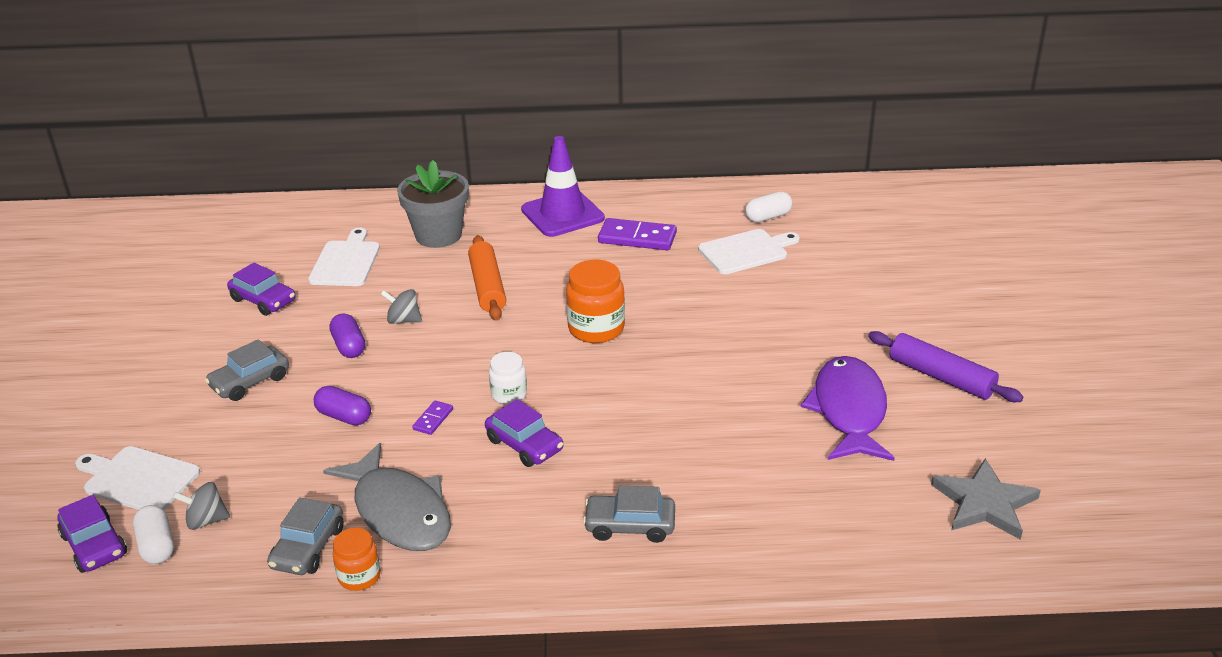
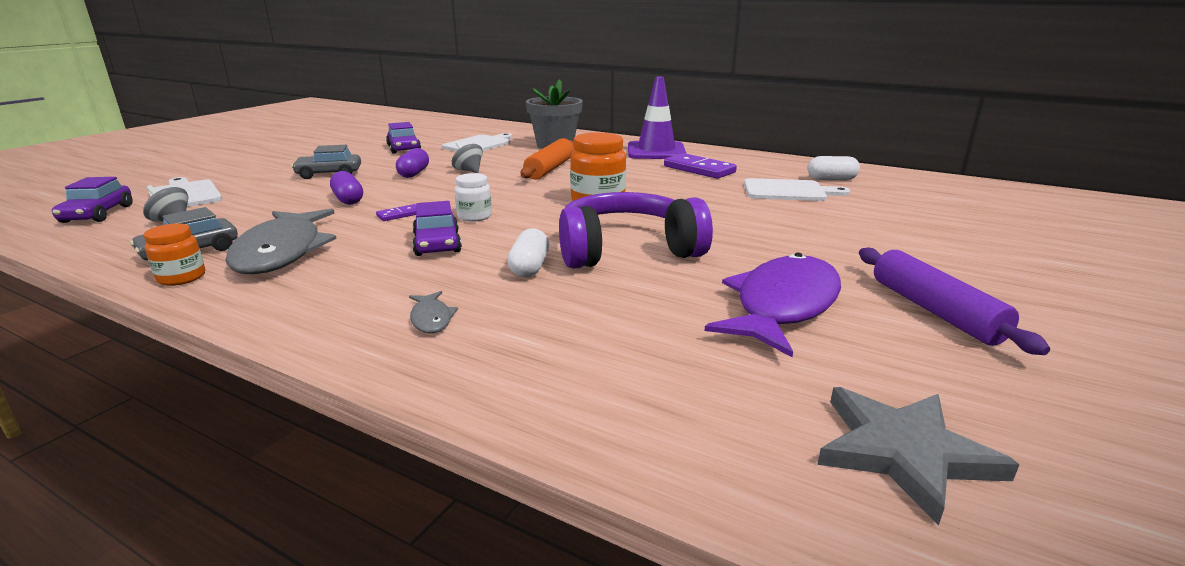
camera: 30 degrees right, 10 degrees down
(157, 546) = (122, 224): white capsule -> white capsule (529, 267)
(630, 526) = (431, 319): grey car -> grey fish
(689, 390) = (627, 250): none -> purple headphones

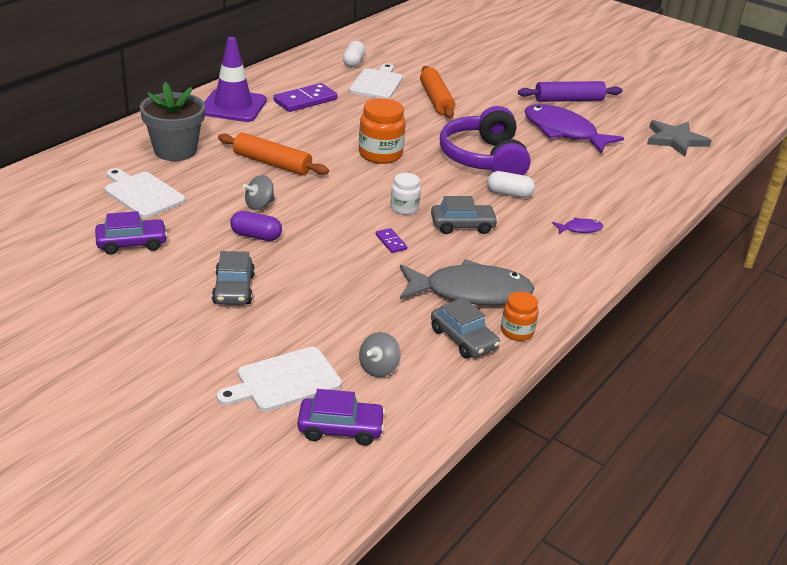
camera: 85 degrees left, 10 degrees up
(348, 199) = (338, 270): purple capsule -> none
(431, 319) = (580, 229): grey fish -> purple fish
(437, 244) = (462, 225): purple car -> grey car
(783, 219) = (436, 99): none -> orange rolling pin

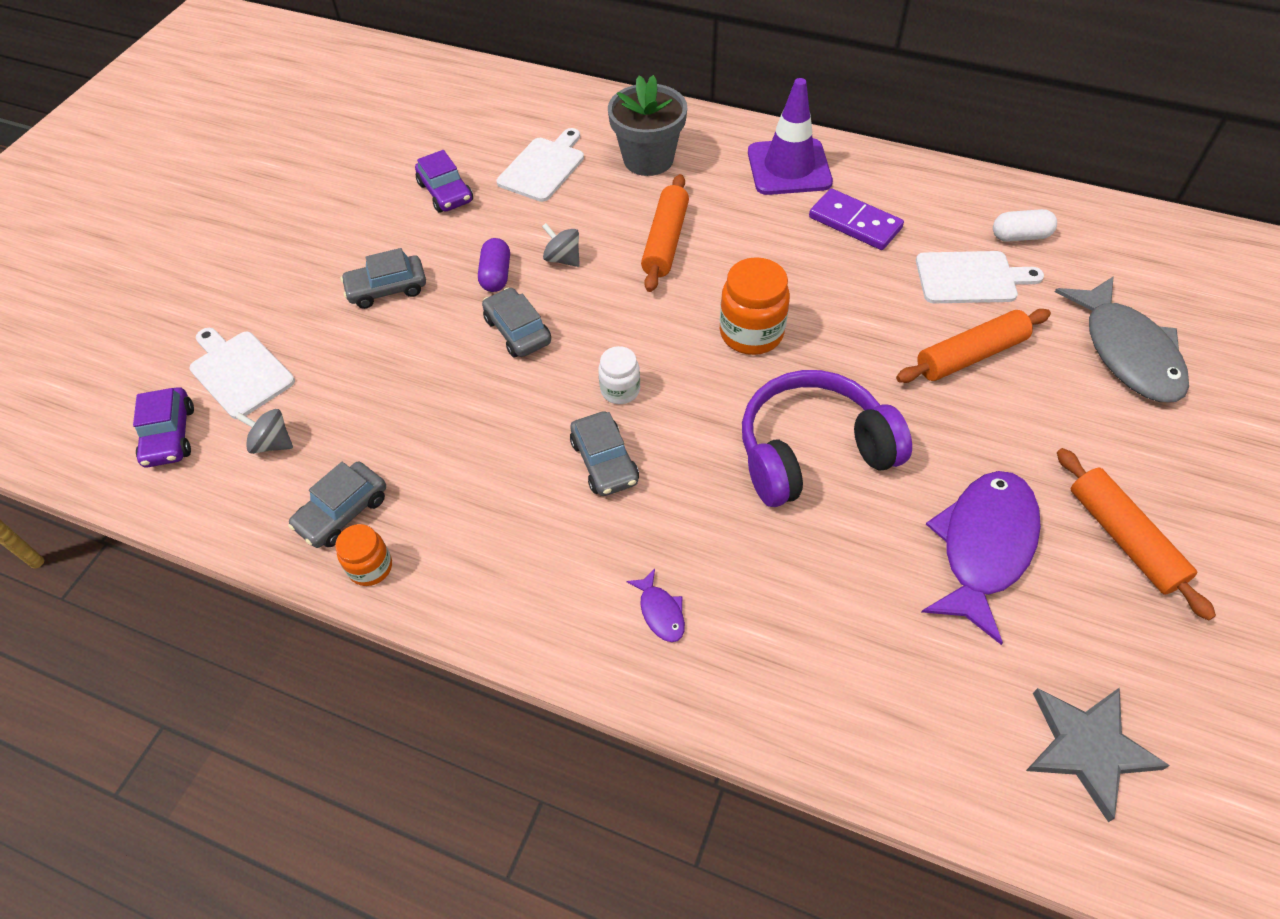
camera: 80 degrees right, 20 degrees up
(323, 237) = (517, 331): none -> grey car
(391, 242) = (531, 395): purple domino -> none
(470, 292) = (444, 501): grey fish -> grey fish (1127, 352)
(509, 194) = (721, 502): white capsule -> none
(568, 100) = (1123, 538): purple rolling pin -> orange rolling pin

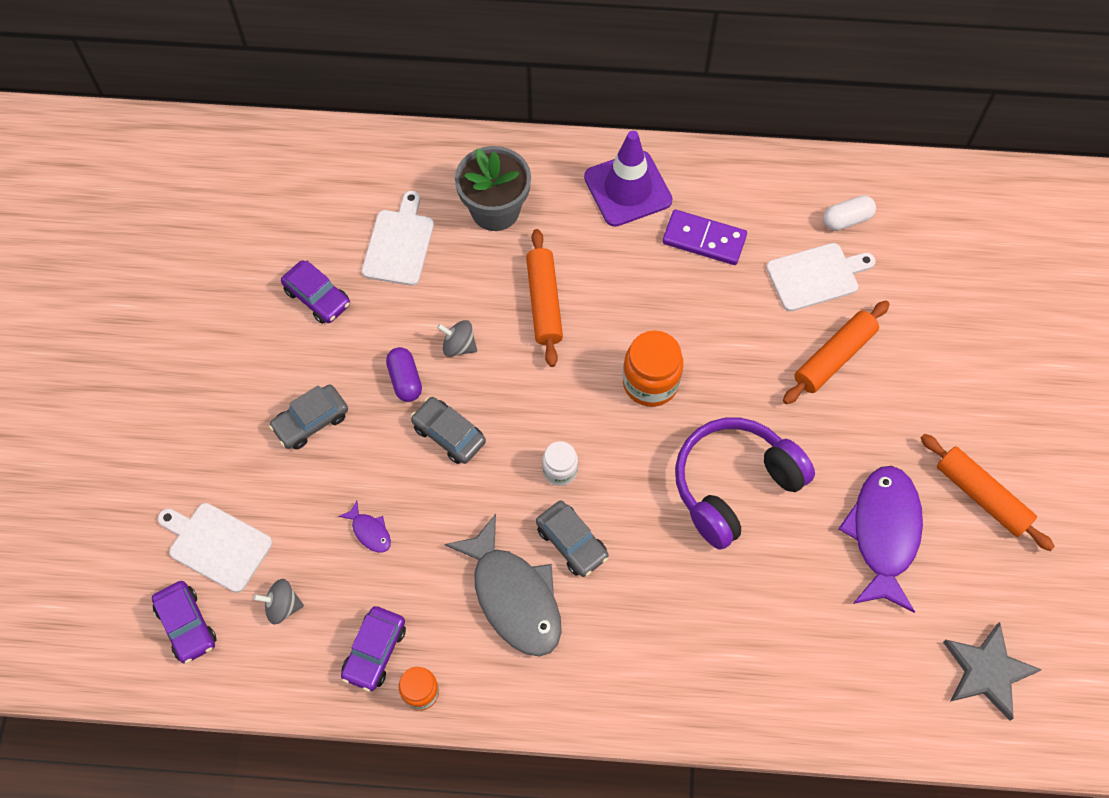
camera: 20 degrees left, 10 degrees up
(343, 512) = (375, 651): grey car -> purple car
(660, 612) = (661, 660): purple fish -> purple fish (370, 531)
(1127, 352) = (954, 321): grey fish -> grey fish (513, 596)

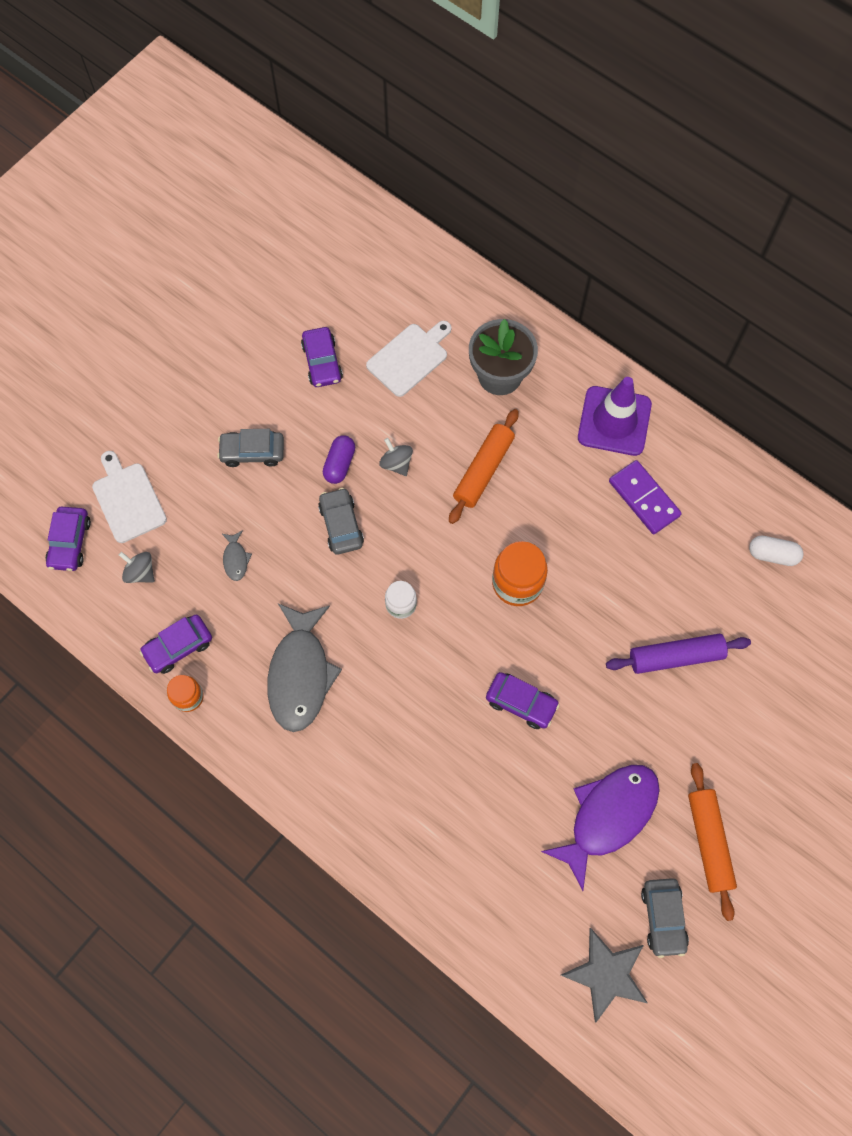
camera: 35 degrees right, 5 degrees up
(370, 531) = (236, 559): purple fish -> grey fish
(572, 542) = (370, 663): grey car -> grey car (663, 917)
(734, 485) = (521, 703): purple headphones -> purple car
(816, 276) = (711, 584): white cutting board -> none
(834, 357) = (676, 657): orange rolling pin -> purple rolling pin

